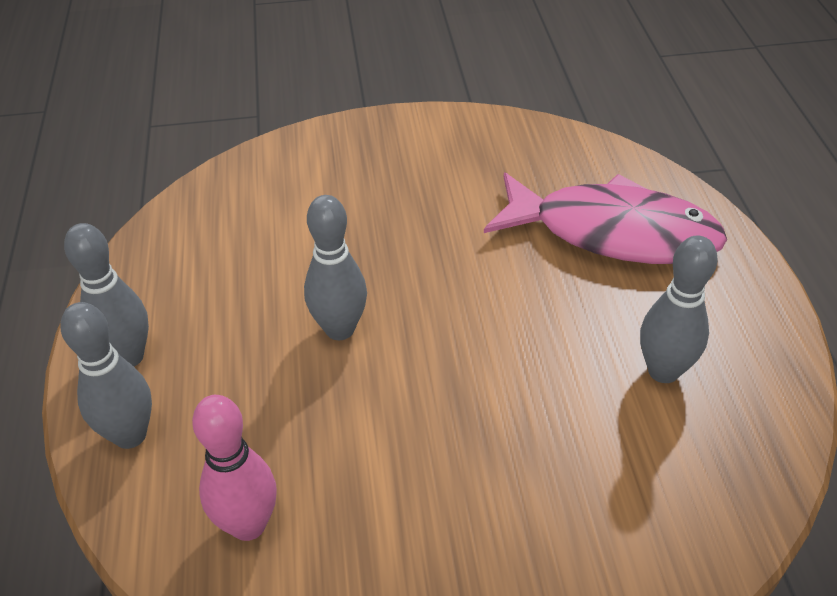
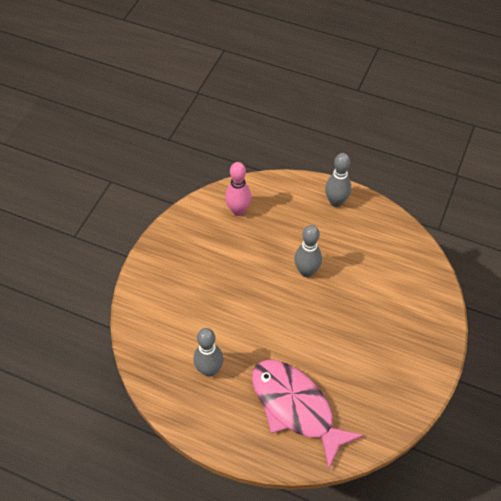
camera: 120 degrees right, 10 degrees up
(130, 435) = (297, 192): grey bowling pin -> none
(613, 233) = (296, 407): pink fish -> pink fish turned 90 degrees clockwise

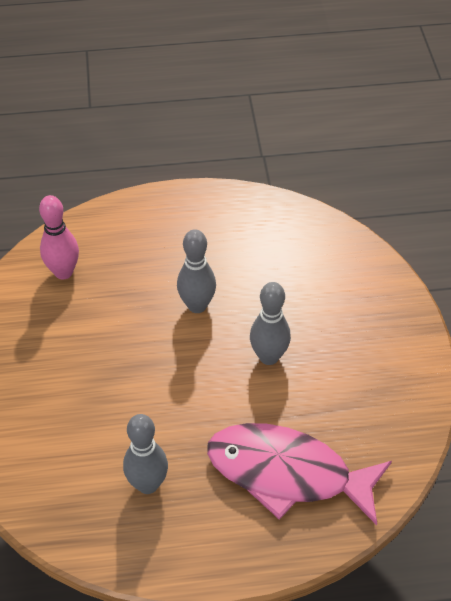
camera: 30 degrees left, 5 degrees down
(336, 202) = (181, 209): grey bowling pin -> grey bowling pin (268, 357)

